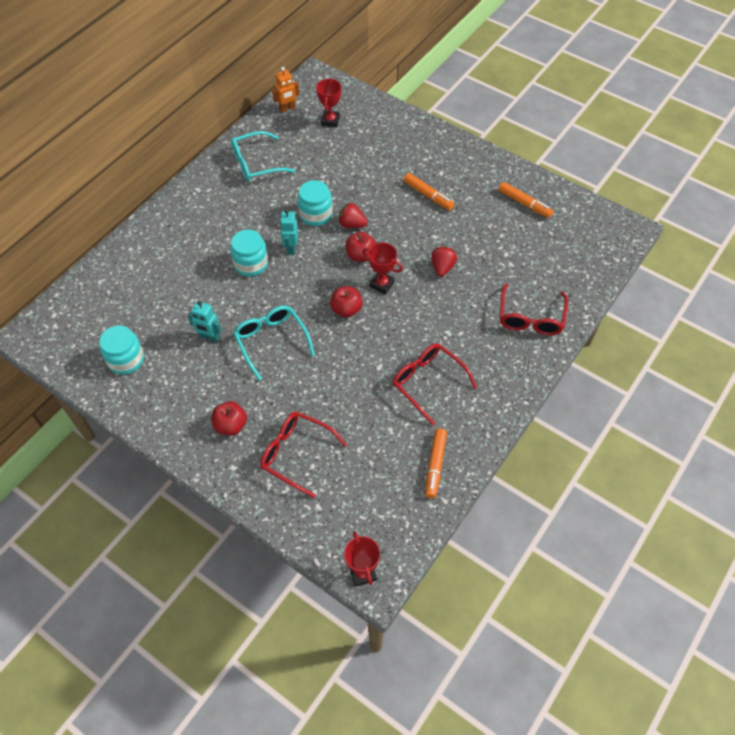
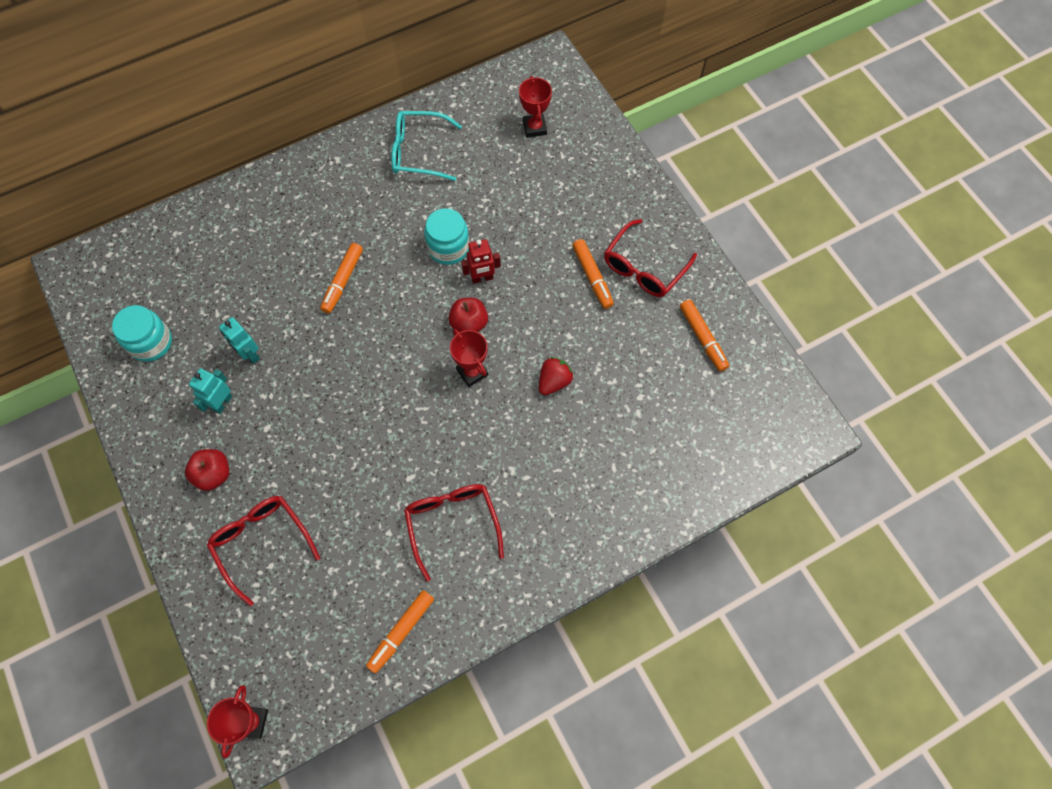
camera: 25 degrees right, 10 degrees up
(251, 264) = (342, 281): turquoise jar -> orange marker
(271, 341) = (311, 390): turquoise glasses -> none
(287, 109) = (494, 91): orange robot -> none
(291, 248) = (397, 280): turquoise robot -> turquoise robot (222, 403)
(330, 121) = (534, 128): red trophy -> red trophy turned 45 degrees counterclockwise
(346, 309) = (414, 387): red apple -> none
(352, 224) = (482, 278): red strawberry -> red robot
(530, 318) = (619, 496): red glasses -> red glasses (644, 268)

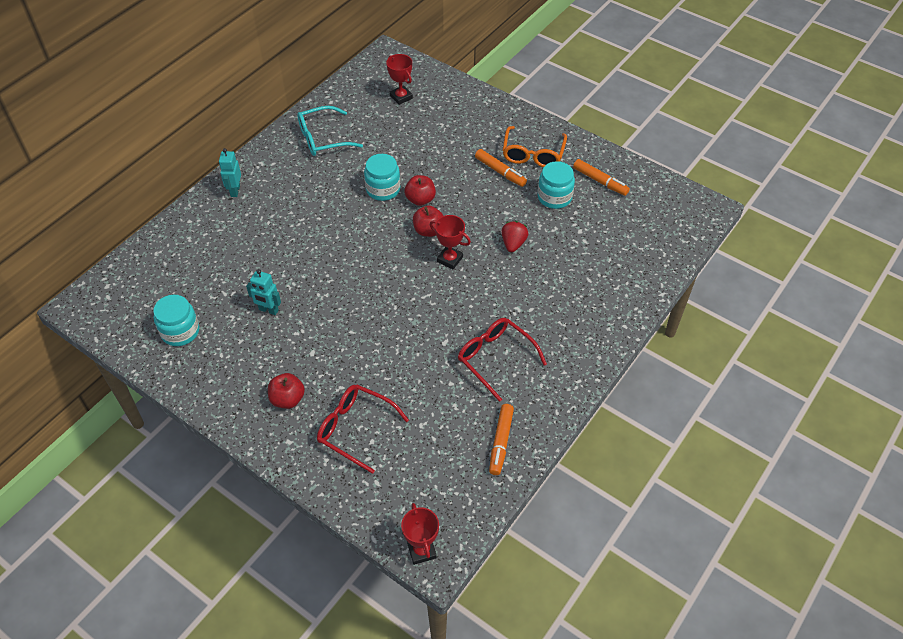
camera: 25 degrees left, 15 degrees down
(222, 403) = (265, 350): turquoise robot -> turquoise robot (235, 191)
(342, 281) = (314, 237): orange marker -> none
(482, 278) = (420, 199): red robot -> red apple
(636, 338) = (554, 197): none -> turquoise jar
(644, 268) = (533, 154): red glasses -> orange glasses

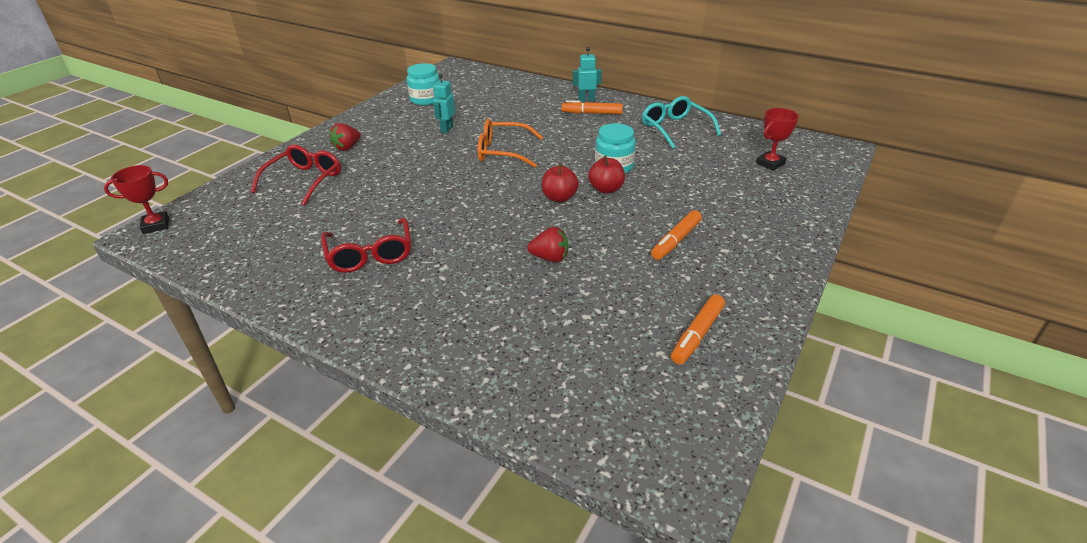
camera: 85 degrees right, 15 degrees down
(287, 399) = (347, 147): red apple -> red strawberry
(450, 259) = (517, 214): red trophy -> none
(495, 358) = (370, 254): red glasses -> red glasses turned 120 degrees clockwise
(500, 442) = (255, 264): orange marker -> orange marker (592, 113)
(533, 154) = (724, 266): orange glasses -> orange glasses (503, 152)
(554, 197) = (645, 289): turquoise jar -> none

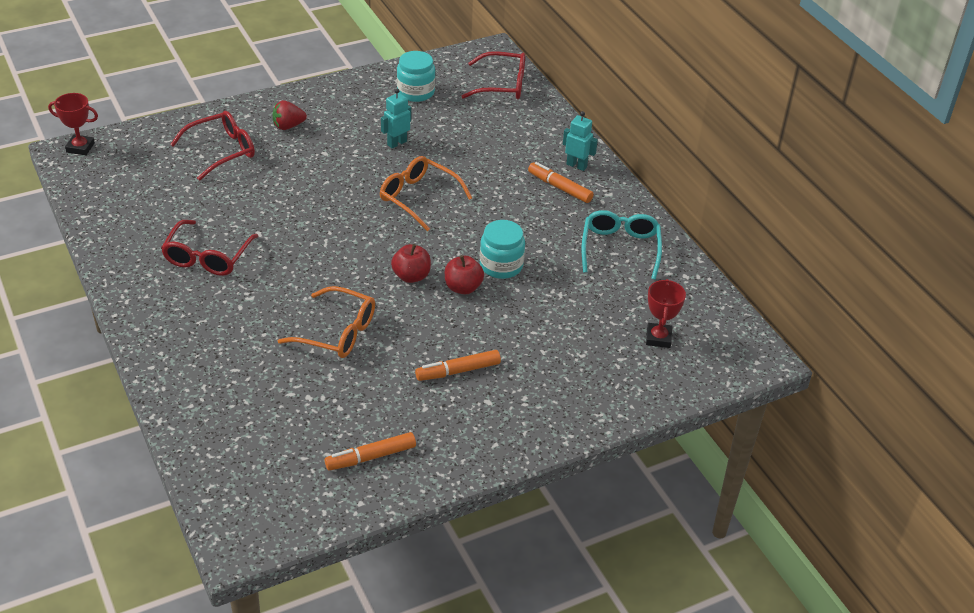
camera: 30 degrees right, 5 degrees up
(482, 78) = (502, 85): none -> red glasses
(550, 258) = (337, 332): red strawberry -> orange glasses
(770, 163) = (658, 338): red trophy -> red trophy turned 75 degrees counterclockwise

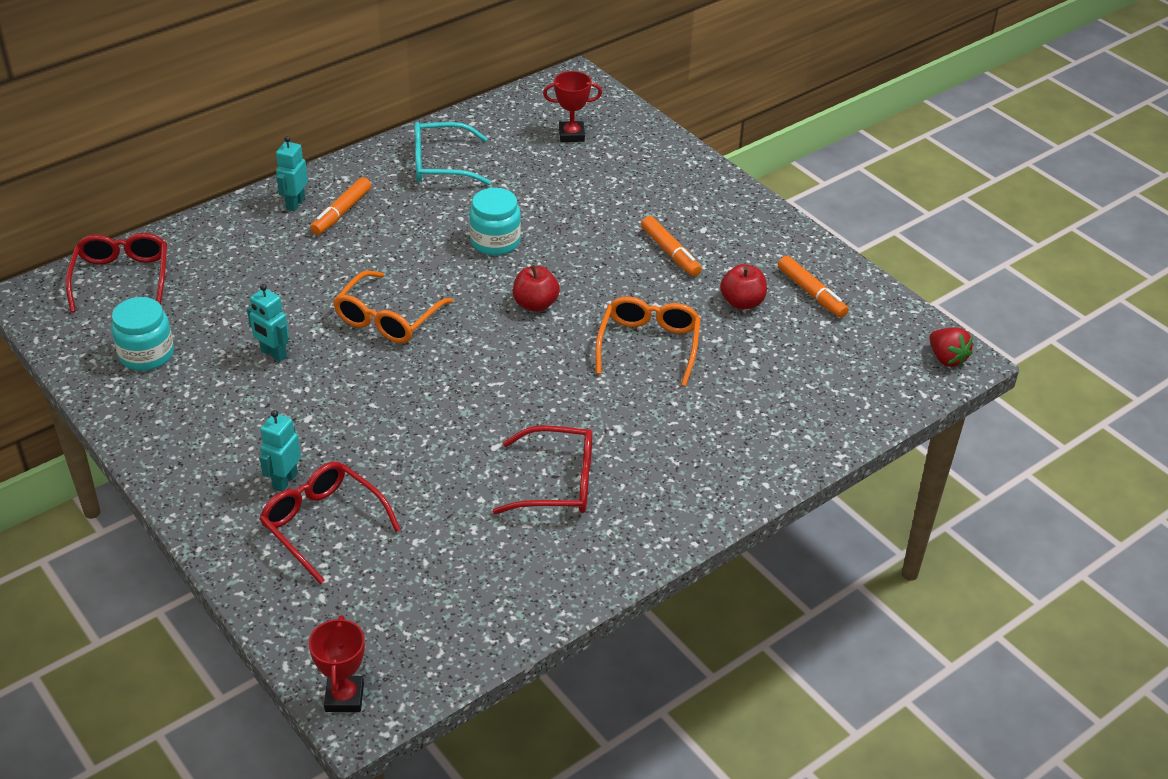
camera: 100 degrees left, 0 degrees up
(268, 139) = (285, 480): none -> turquoise robot
(288, 126) = (249, 467): red strawberry -> red strawberry (946, 358)
(463, 287) = (541, 264): red apple -> red apple (742, 302)

